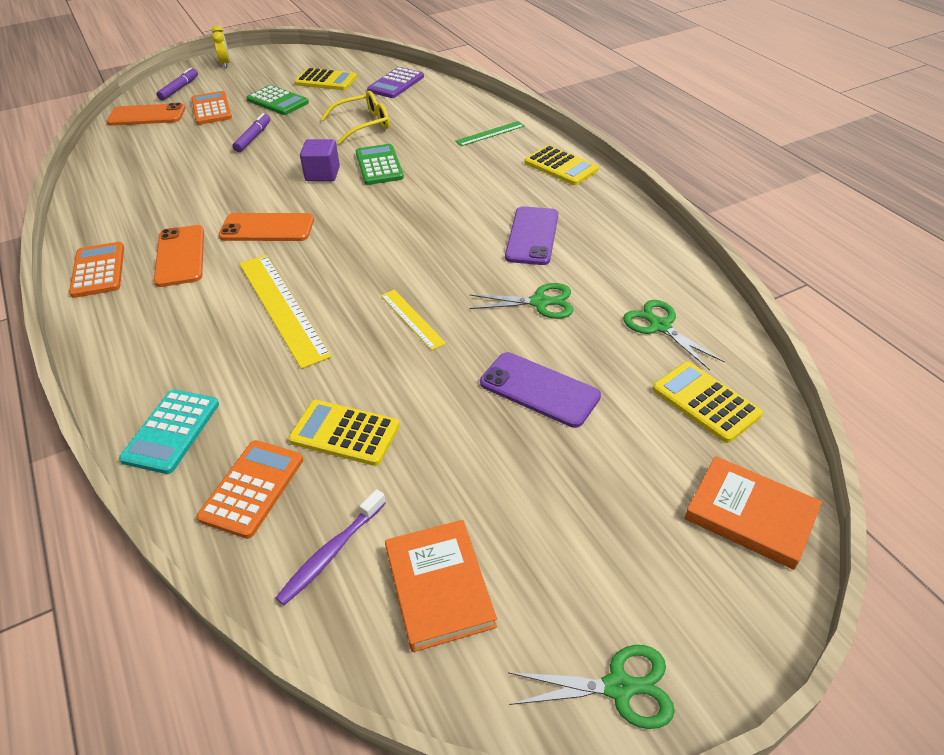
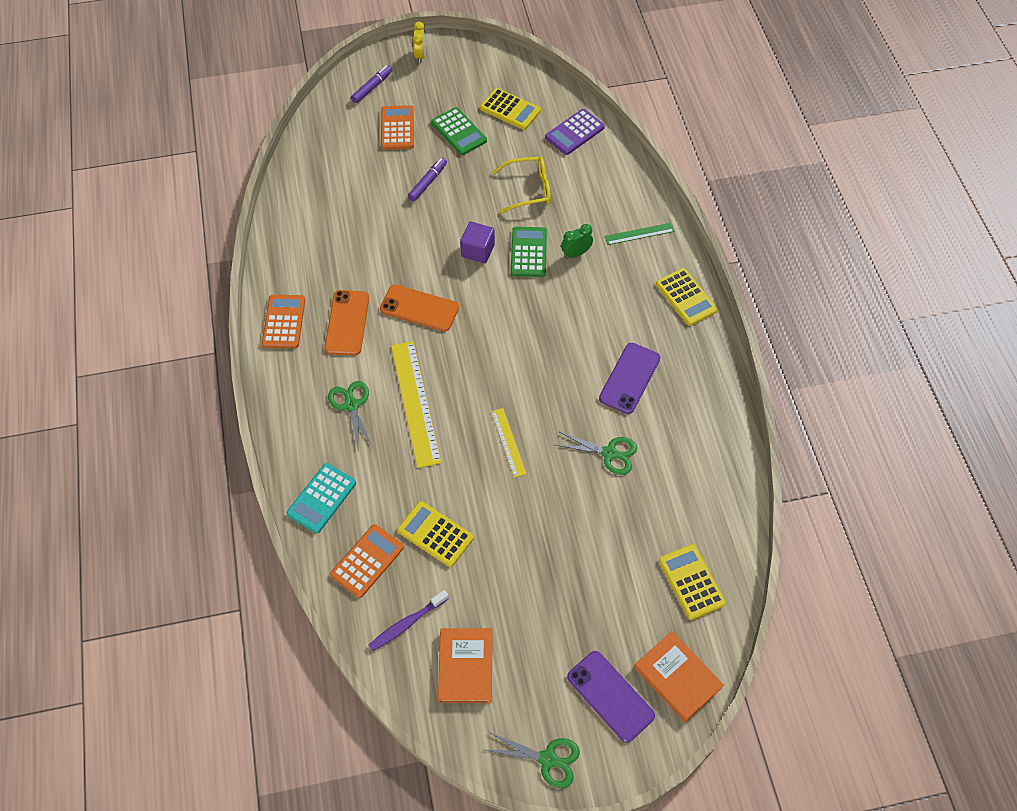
camera: 15 degrees right, 15 degrees up
(147, 115) = (339, 123): orange phone -> none
(430, 157) = (576, 254): none -> green clock
(539, 390) = (579, 536): purple phone -> purple phone (610, 696)
(660, 326) = (690, 504): green scissors -> green scissors (351, 405)

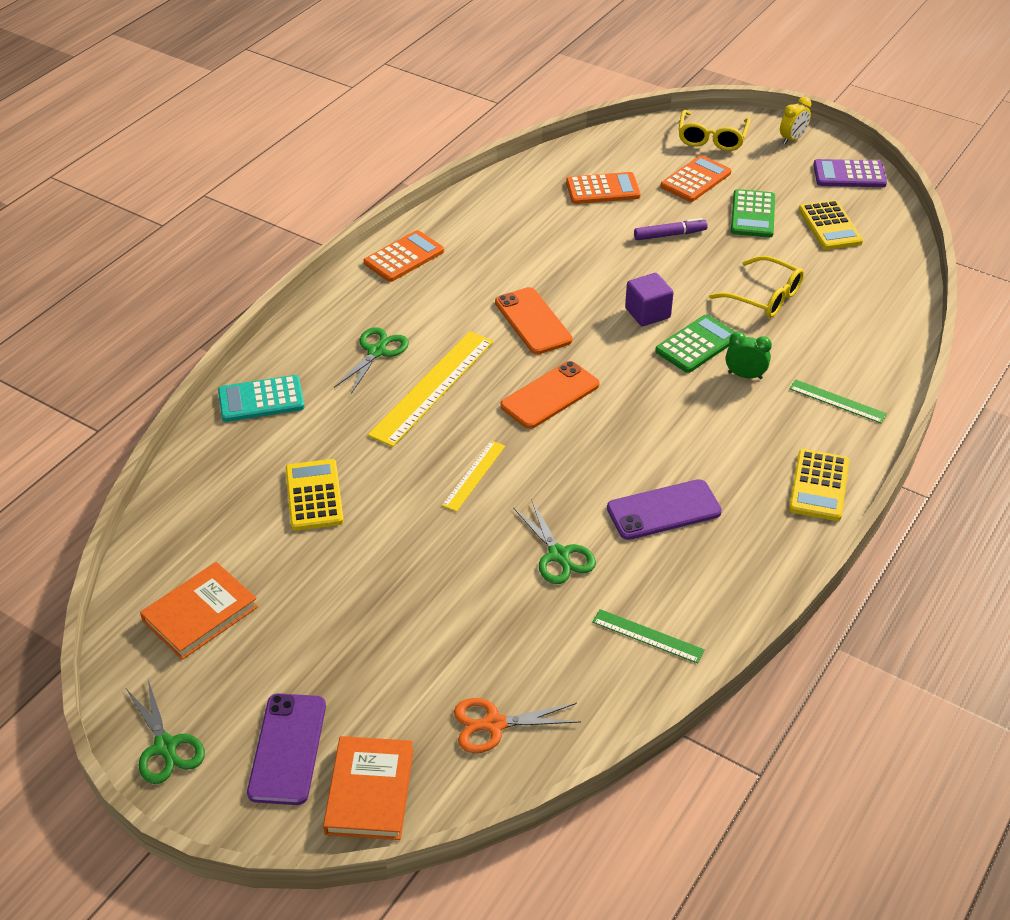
camera: 45 degrees right, 15 degrees down
(347, 323) = (455, 291): orange phone -> orange phone (550, 395)
(367, 561) = (233, 471): orange calculator -> orange calculator (602, 189)
(372, 87) = (712, 138): purple marker -> yellow glasses
(407, 623) = (200, 542): purple toothbrush -> none
(574, 132) = (876, 280): purple calculator -> purple calculator (849, 175)
(691, 582) = (494, 724): yellow calculator -> orange scissors
(704, 462) = (647, 636): none -> green ruler

